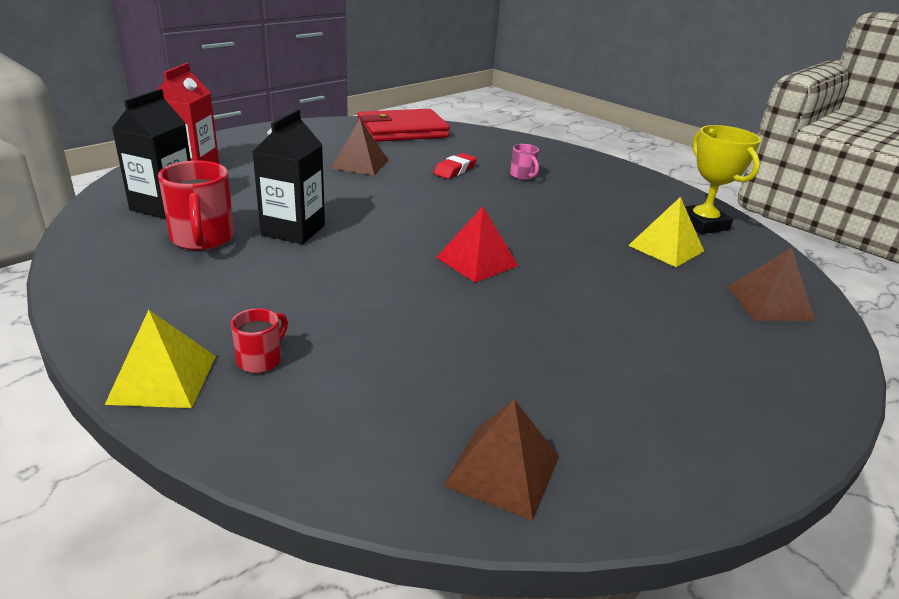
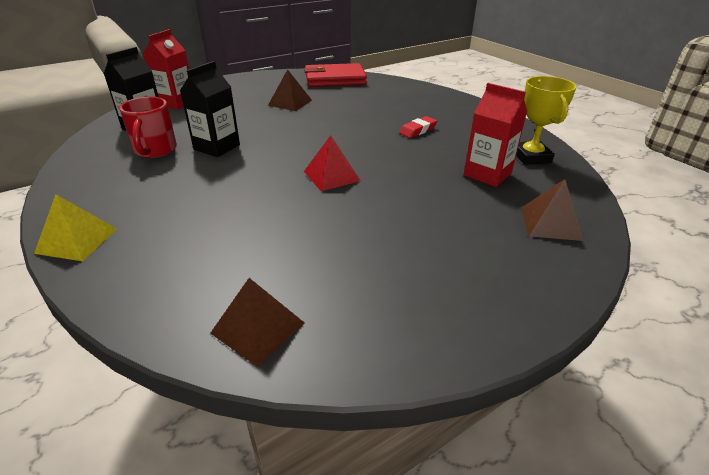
camera: 15 degrees right, 5 degrees up
(261, 359) = (143, 233): red mug -> none
(455, 170) = (356, 109): red eraser -> red eraser (418, 130)
(523, 176) = (405, 114): pink mug -> none
(666, 248) = (487, 174): yellow pyramid -> red carton

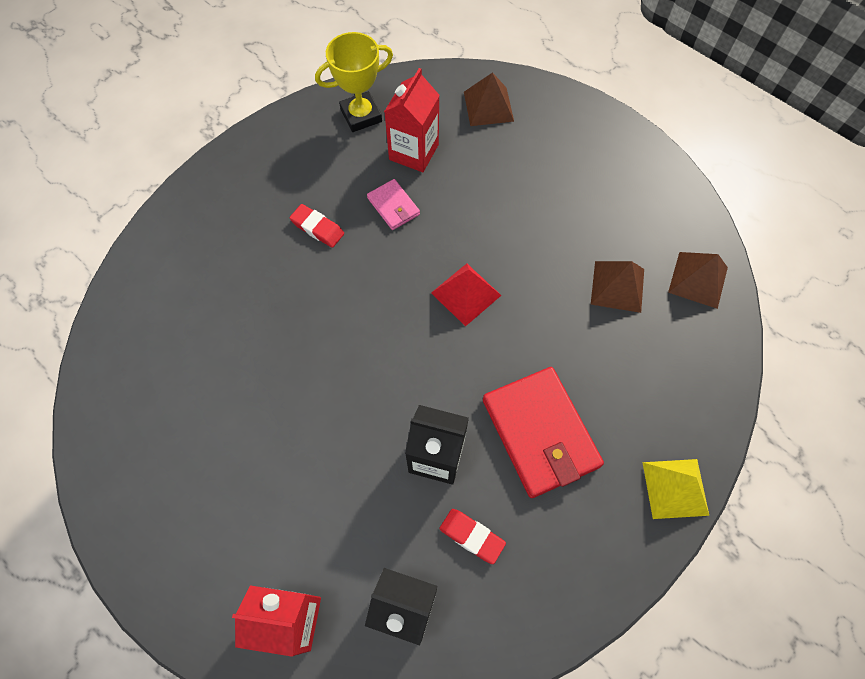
camera: 105 degrees left, 30 degrees up
(155, 150) = (471, 536): red mug -> red eraser
(290, 102) = (251, 422): brown pyramid -> brown pyramid (617, 286)
(335, 79) = (121, 387): red wallet -> red wallet (540, 433)
(429, 158) = (393, 206): none -> pink wallet

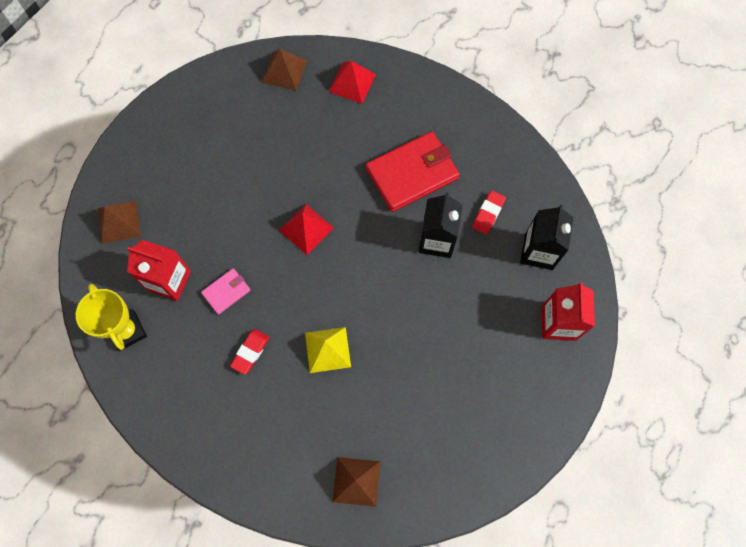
camera: 95 degrees left, 5 degrees up
(617, 286) = (293, 123): brown pyramid -> brown pyramid (356, 481)
(675, 488) = (440, 93): yellow pyramid -> yellow pyramid (327, 350)
(685, 364) = (352, 82): none -> red pyramid

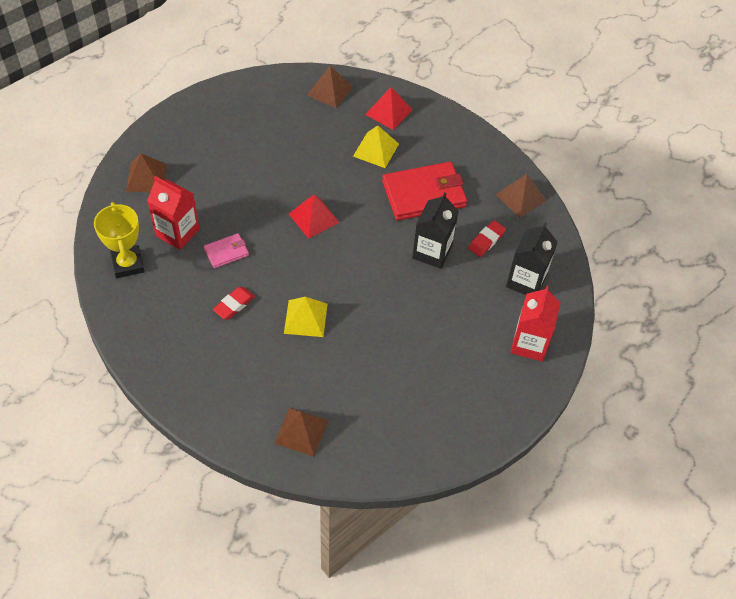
camera: 10 degrees right, 15 degrees down
(350, 132) = (376, 150): none -> yellow pyramid
(510, 154) = (520, 197): none -> brown pyramid

